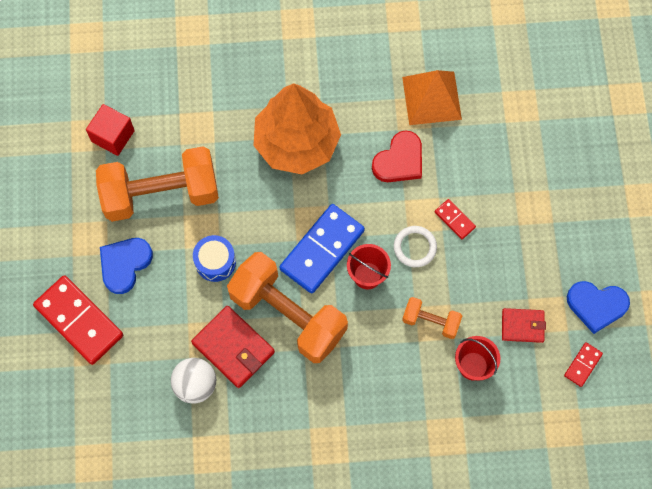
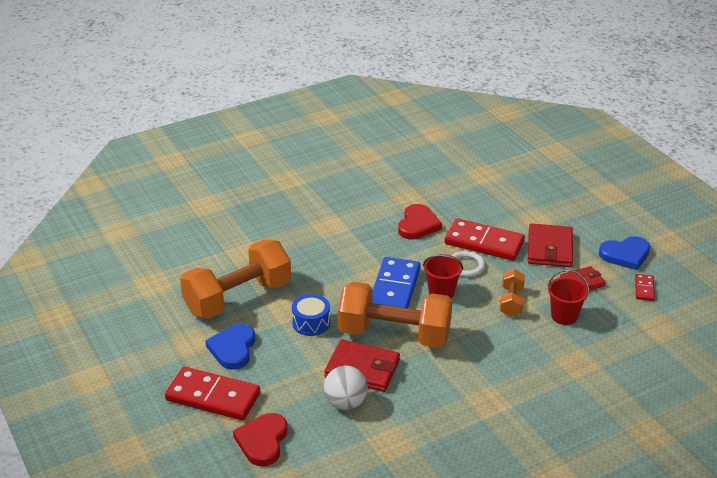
camera: 25 degrees left, 35 degrees down
(98, 398) = (262, 441): none -> red heart
(113, 136) = (175, 278): red cube -> none
(297, 142) = (331, 238): orange tree -> none
(431, 321) = (511, 302): orange dumbbell -> orange dumbbell turned 75 degrees counterclockwise
(432, 98) = (417, 188): orange pyramid -> none
(455, 220) = (484, 243): red domino -> red domino, size x2.14
(519, 260) = (549, 249): none -> red wallet

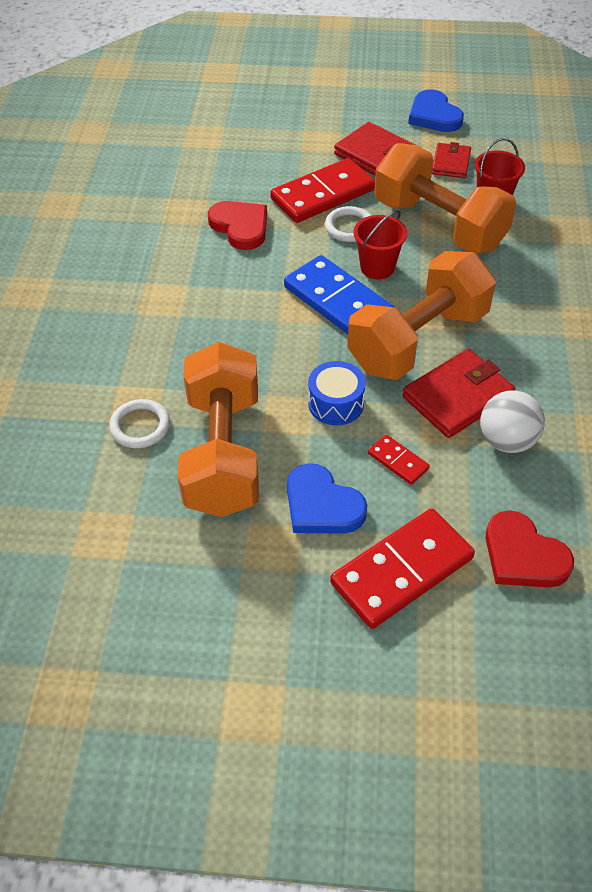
camera: 55 degrees left, 15 degrees up
(230, 262) = (140, 426): none -> white ring
(511, 302) = (439, 225): orange dumbbell -> orange dumbbell, size x2.10
(625, 255) = (434, 116): blue heart -> blue heart turned 135 degrees clockwise
(644, 289) = (495, 131): red domino -> red domino (398, 461)

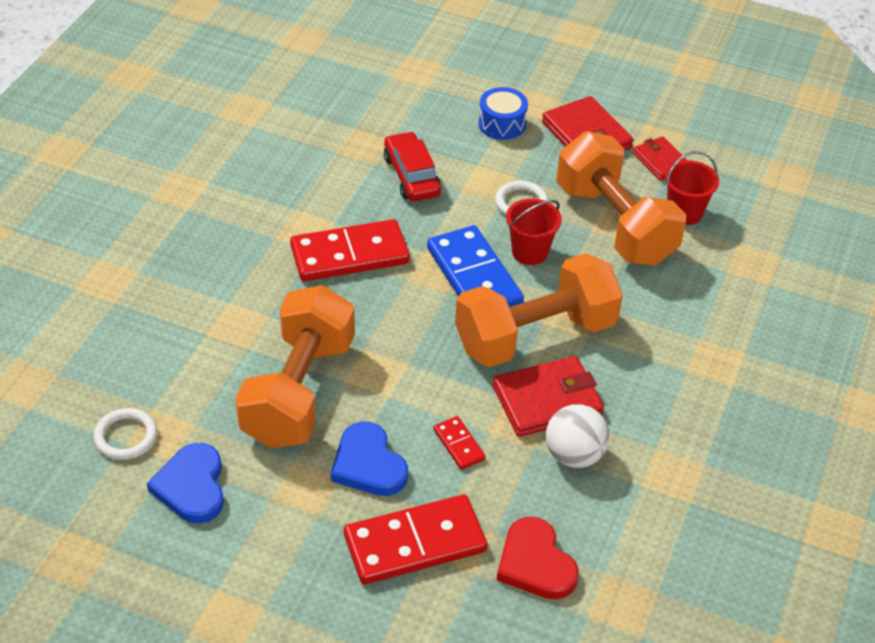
camera: 15 degrees right, 5 degrees down
(140, 426) = (233, 346): white ring -> white ring (126, 437)
(240, 227) = (411, 176): red heart -> red car
(323, 194) = (510, 162): red domino -> red domino (349, 255)
(336, 403) = (425, 374): blue drum -> blue drum (502, 124)
(434, 116) = (669, 104): blue heart -> blue heart (192, 486)
(451, 163) = (661, 161): red wallet -> red wallet turned 60 degrees counterclockwise

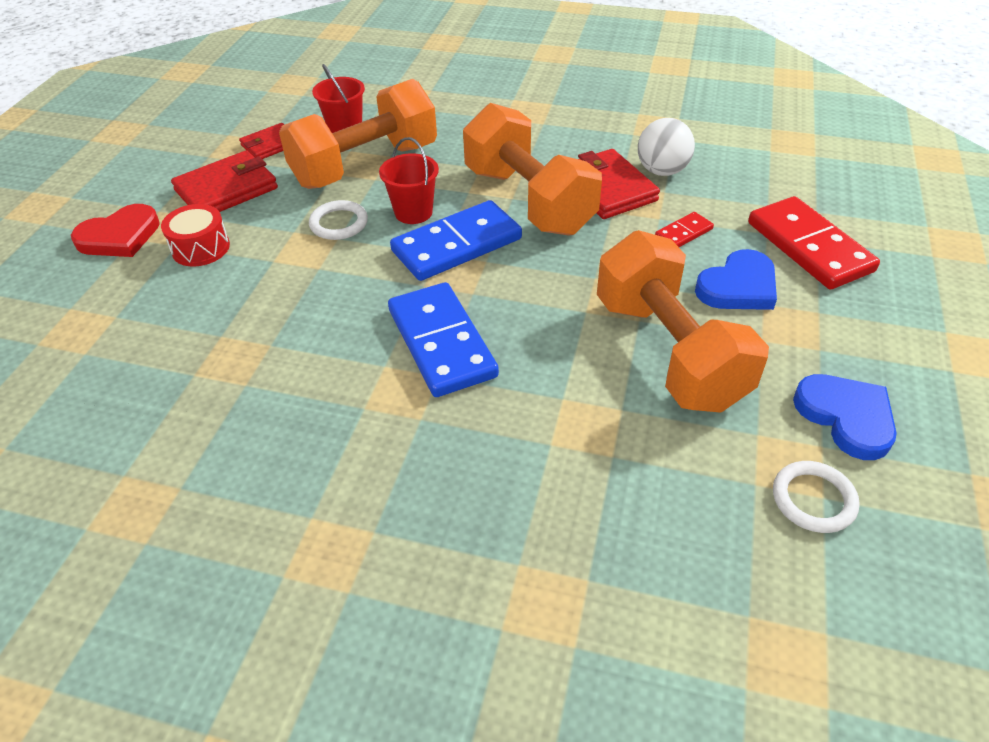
camera: 95 degrees left, 0 degrees up
(192, 486) = (846, 417): blue heart -> blue heart turned 105 degrees counterclockwise
(299, 391) = (668, 352): orange dumbbell -> orange dumbbell turned 60 degrees clockwise
(349, 255) = (441, 343): red domino -> blue domino
(411, 176) = (294, 309): red car -> none
(502, 124) = (201, 248): blue drum -> red drum
(535, 563) = (784, 182): red heart -> red heart (120, 236)

